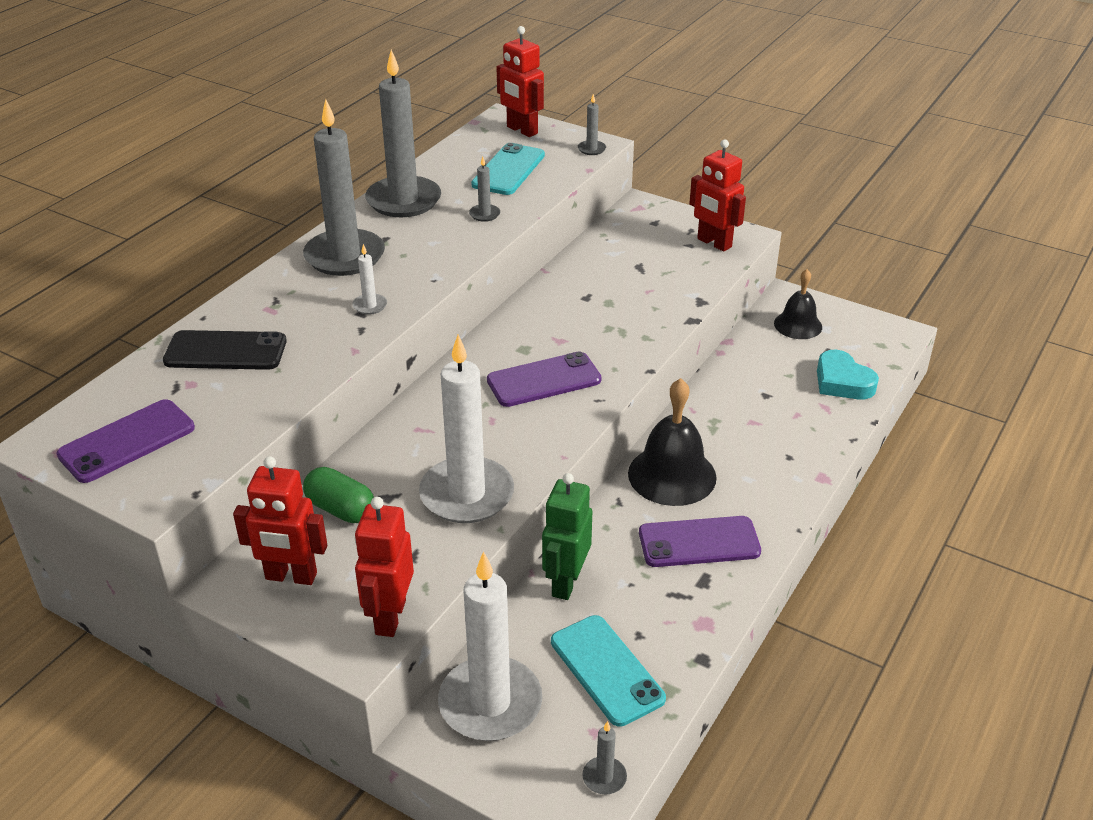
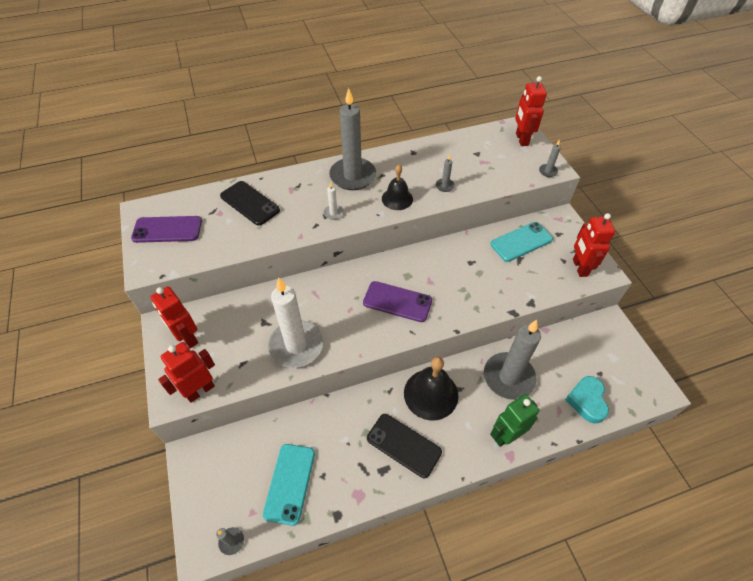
camera: 40 degrees right, 15 degrees up
(340, 509) = (239, 315): green capsule -> none
(403, 200) = (414, 156): grey candle -> grey candle (508, 377)
(490, 703) = (228, 458): white candle -> none
(508, 170) = (487, 163): turquoise phone -> turquoise phone (521, 242)
(565, 582) = (320, 418): green robot -> green robot (506, 435)
(699, 542) = (403, 445): purple phone -> black phone
(798, 325) = (598, 345): black bell -> black bell (397, 199)

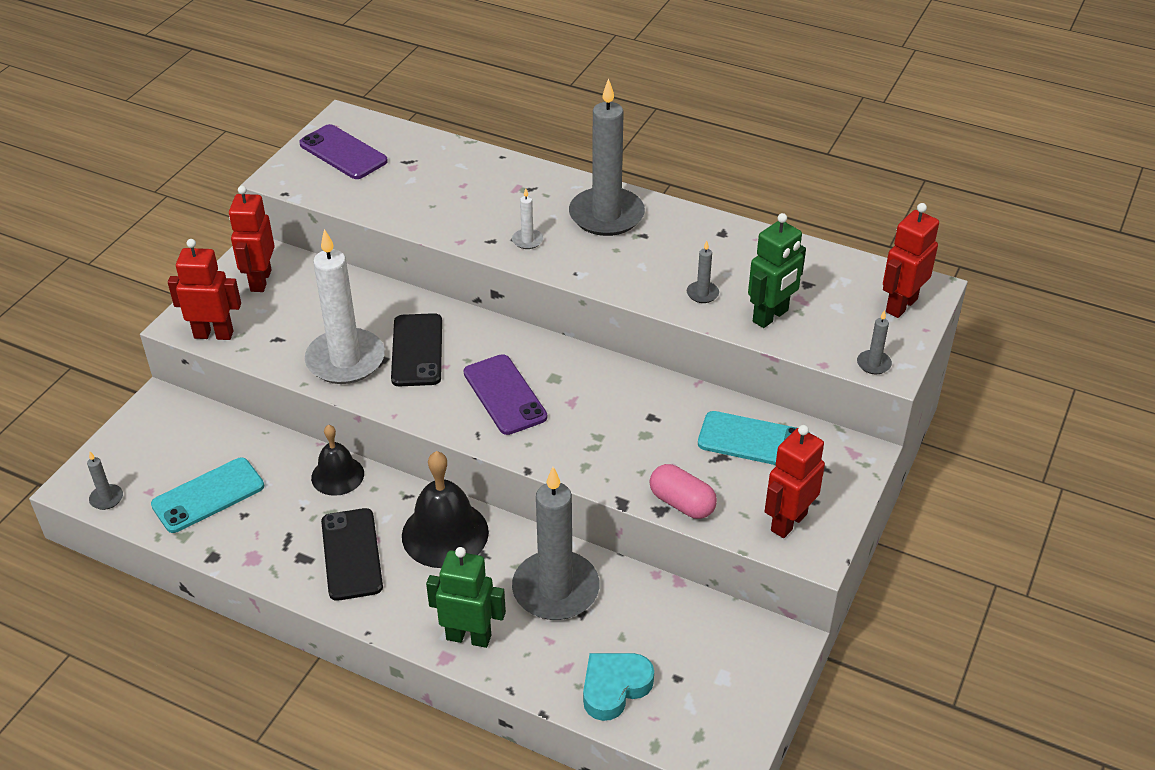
camera: 45 degrees right, 10 degrees down
(250, 203) = (455, 176): black phone -> black phone (417, 350)
(397, 199) = (622, 271): black bell -> black bell (337, 475)
(484, 177) = (771, 316): none -> green robot
(534, 293) = (682, 503): none -> pink capsule

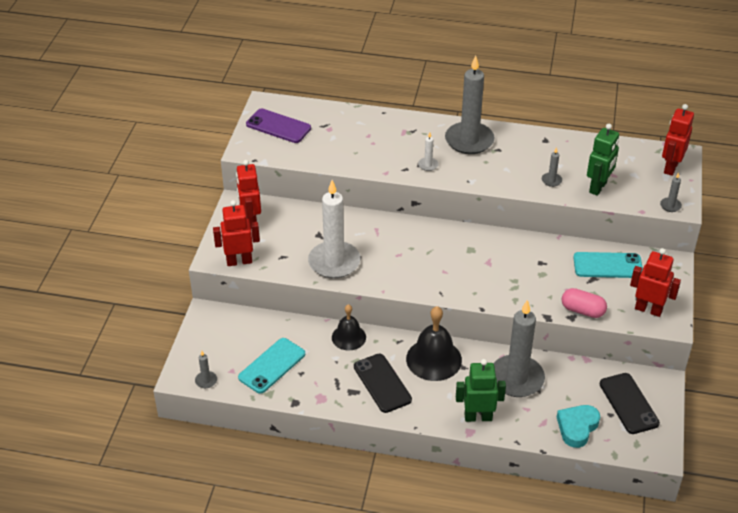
camera: 15 degrees left, 0 degrees up
(417, 350) = (376, 248): black phone -> black phone (628, 403)
(504, 395) = (445, 265): purple phone -> none
(788, 522) = (648, 309): red robot -> red robot turned 90 degrees clockwise

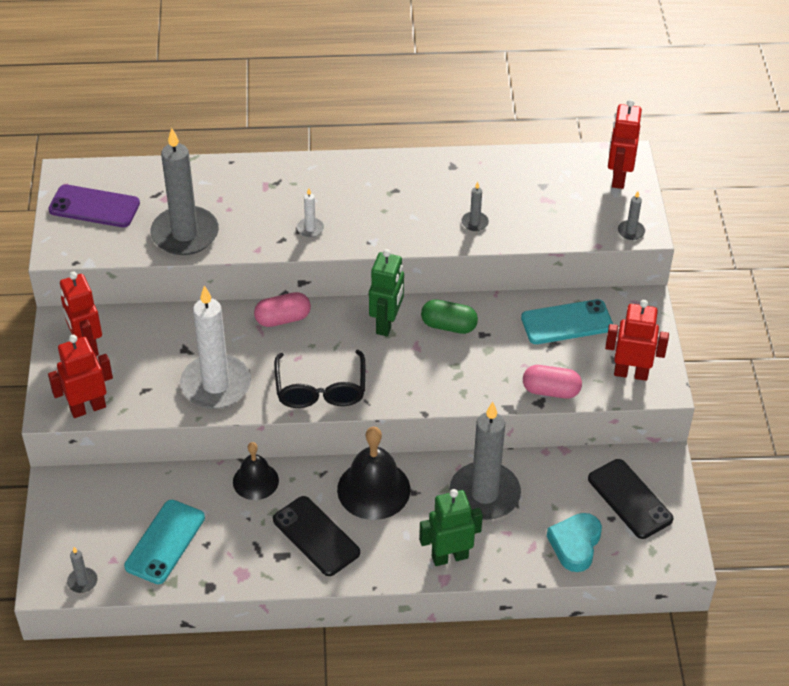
camera: 15 degrees left, 5 degrees up
(395, 227) = (283, 319): none -> pink capsule
(409, 279) = (320, 390): none -> black glasses
(469, 140) = (355, 184): grey candle -> grey candle (185, 234)
(516, 252) = (448, 326): none -> green capsule
(598, 187) = (536, 222): green robot -> green robot (386, 324)

